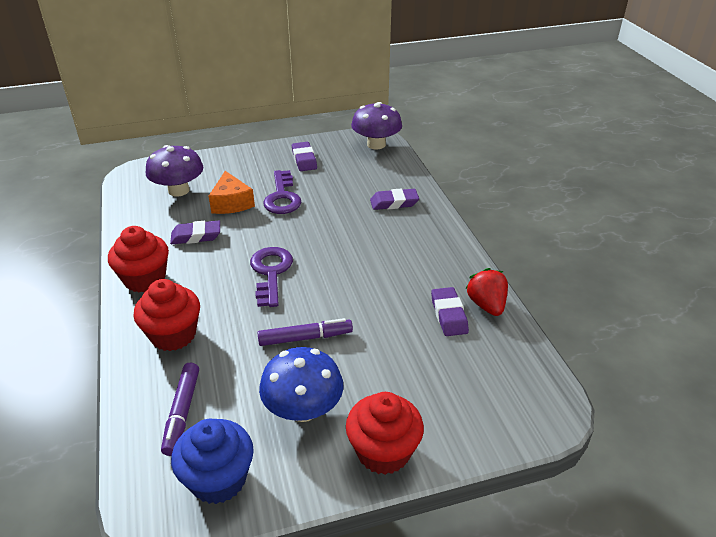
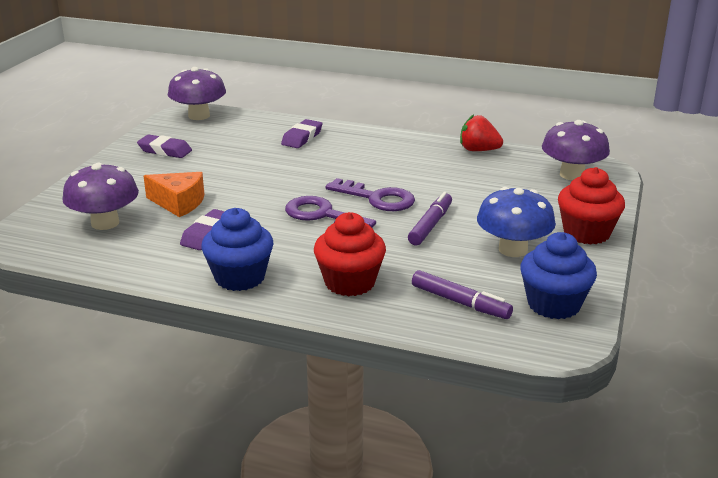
camera: 55 degrees left, 10 degrees down
(145, 279) = (240, 277): red cupcake -> blue cupcake
(282, 197) = (211, 178): purple key -> purple key (377, 198)
(449, 315) = (473, 166): purple eraser -> none
(506, 391) = (572, 175): none -> purple mushroom

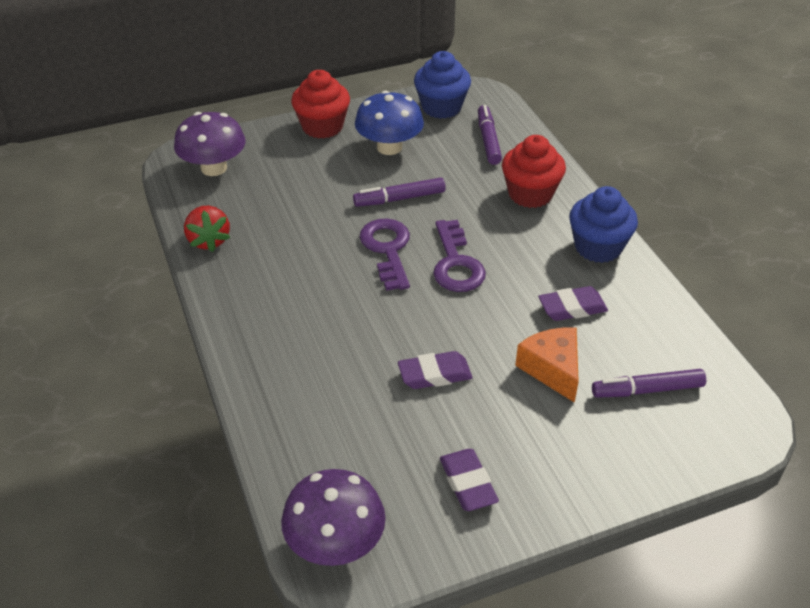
camera: 130 degrees left, 15 degrees up
(105, 223) = (647, 390): purple mushroom -> purple marker
(302, 138) = (305, 386): purple eraser -> purple eraser (434, 374)

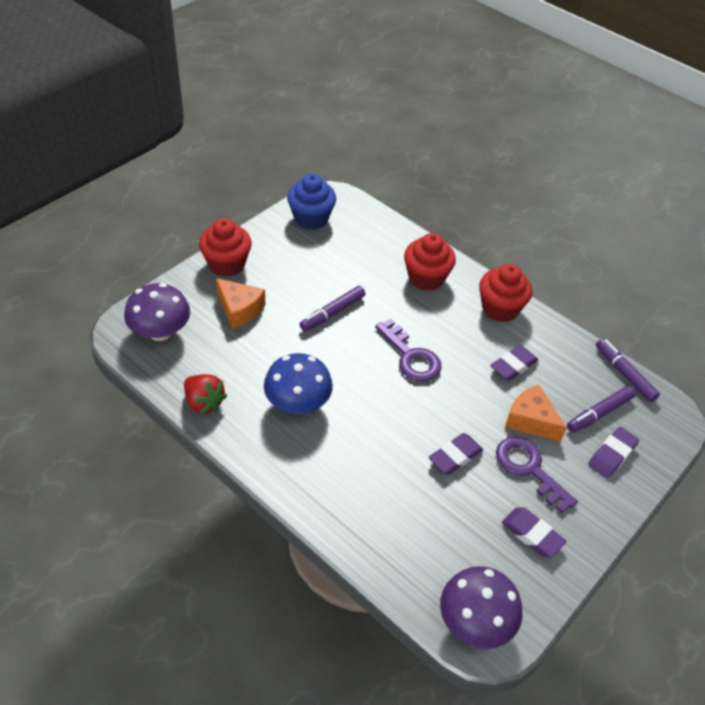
camera: 30 degrees left, 5 degrees up
(305, 170) = (239, 309): none -> orange cheese
(387, 249) = (353, 362): purple key -> purple key (529, 469)
(389, 147) = (294, 268): blue mushroom -> blue mushroom (298, 403)
(488, 140) = (366, 239): purple marker -> purple marker (624, 374)
(598, 247) = (500, 309): blue cupcake -> red cupcake
(631, 438) = (612, 455): none -> purple eraser

